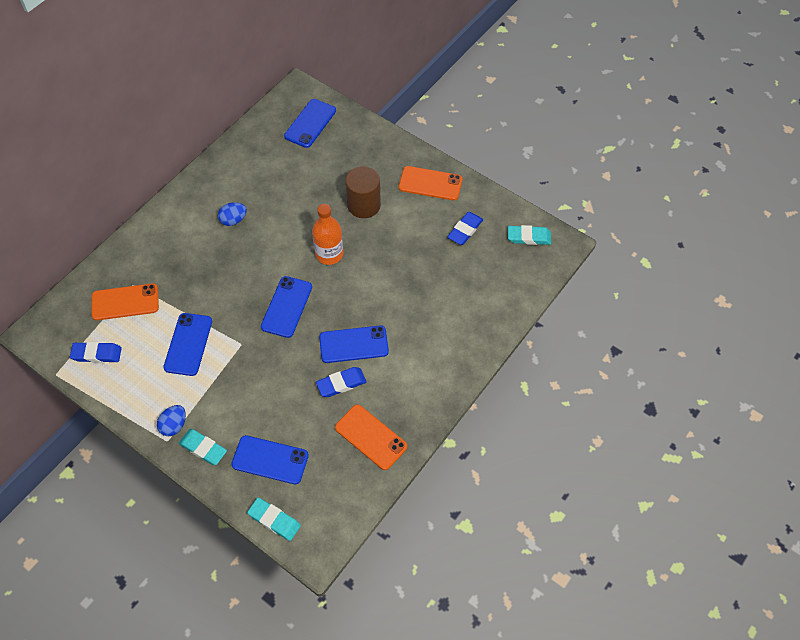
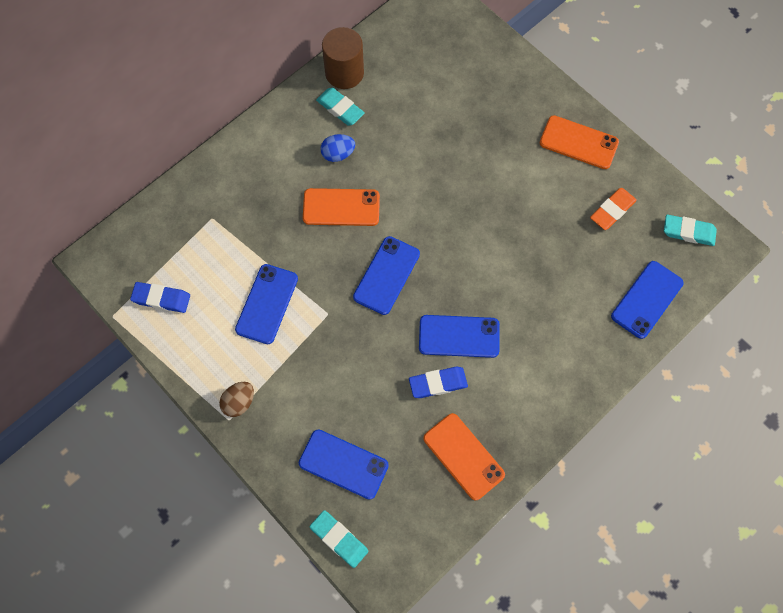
camera: 10 degrees right, 10 degrees up
(125, 302) = (200, 239): orange phone -> orange phone (341, 207)
(174, 425) = (239, 402): blue egg -> brown egg
(203, 448) = (269, 436): turquoise eraser -> turquoise eraser (340, 109)
(310, 123) = (444, 41): blue phone -> blue phone (646, 299)
(329, 254) = (445, 216): orange bottle -> none
(364, 205) = (494, 158): brown cylinder -> brown cylinder (344, 73)
(465, 230) = (612, 210): blue eraser -> orange eraser

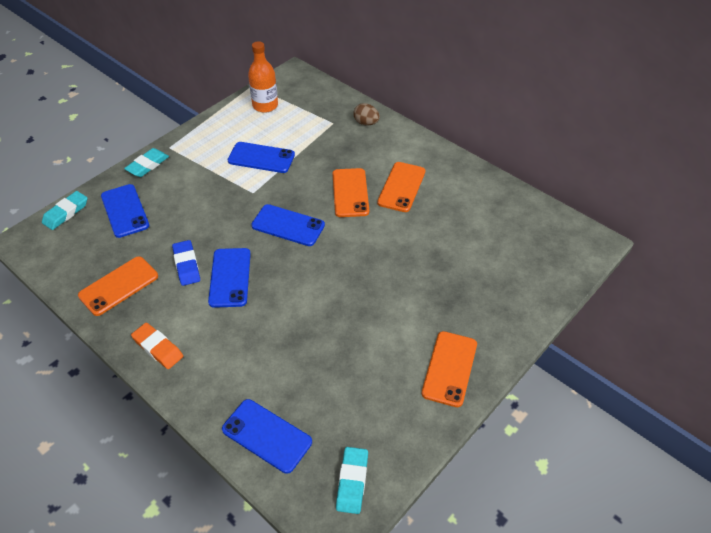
camera: 85 degrees right, 20 degrees down
(161, 299) = (265, 105): blue eraser -> orange bottle
(239, 402) = (182, 151): brown egg -> brown egg (366, 123)
(338, 154) = (401, 187): blue egg -> orange phone
(340, 109) = (447, 185): turquoise eraser -> turquoise eraser (147, 165)
(343, 464) = (125, 211): blue phone -> blue phone turned 45 degrees counterclockwise
(344, 73) = (484, 185): brown cylinder -> none
(612, 210) = (371, 401): orange eraser -> orange eraser (158, 348)

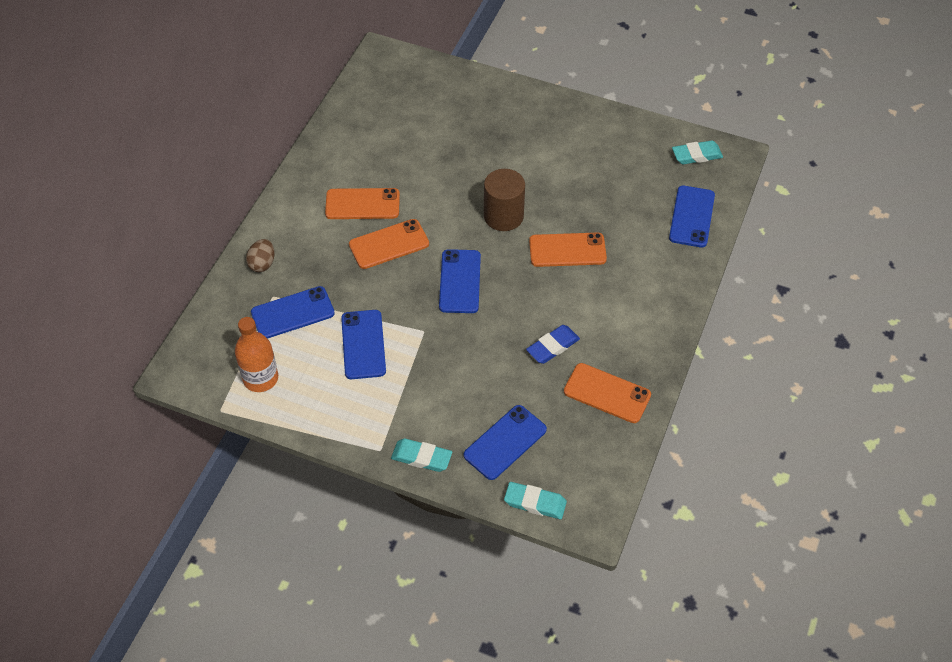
camera: 110 degrees left, 5 degrees up
(158, 348) = (656, 325): orange eraser -> none
(230, 277) = (550, 304): blue phone -> blue phone (293, 313)
(345, 275) = (503, 216): none -> brown cylinder
(449, 368) = (568, 122): orange phone -> orange phone (567, 250)

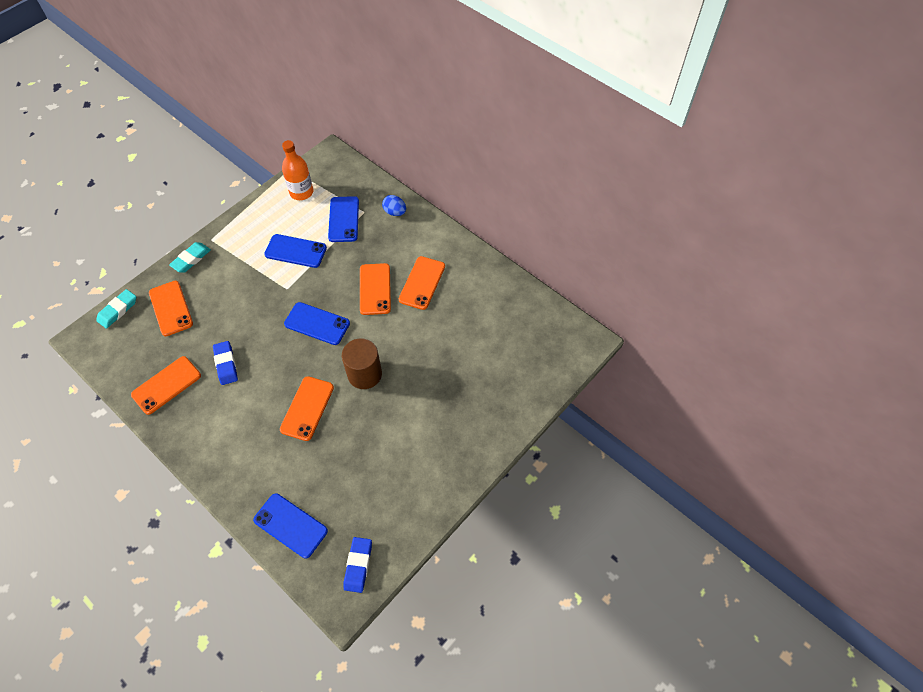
camera: 110 degrees right, 5 degrees up
(262, 264) = (395, 212): brown egg -> blue egg
(505, 442) = (171, 308): blue phone -> orange phone
(696, 155) = (358, 565): turquoise eraser -> blue eraser

